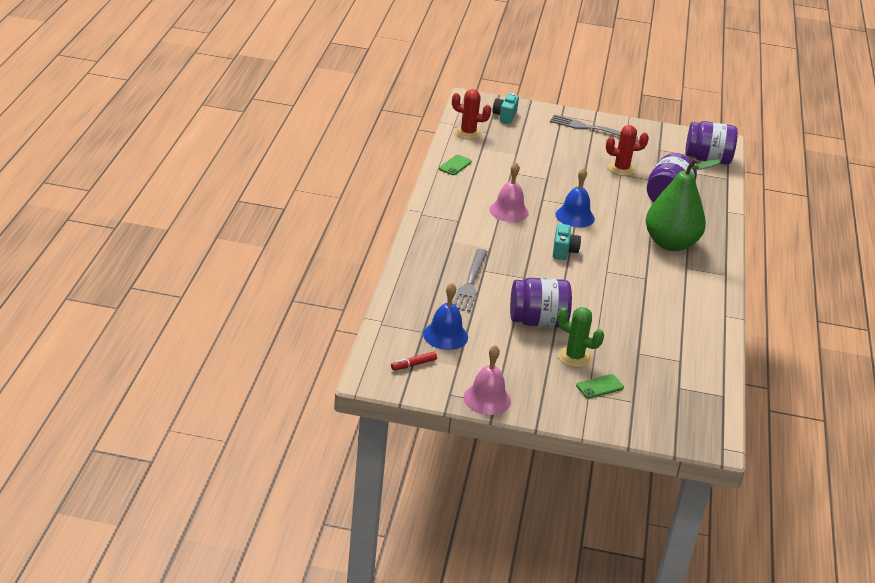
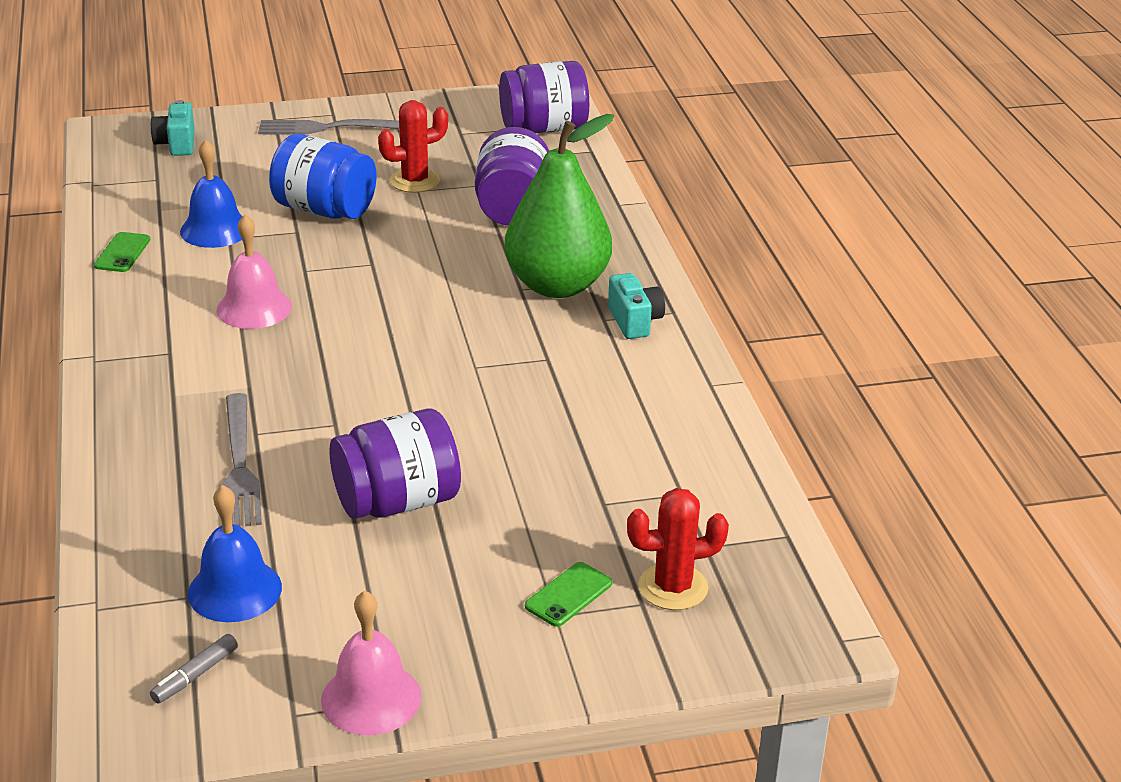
camera: 20 degrees left, 0 degrees up
(413, 365) = (195, 675): red marker -> grey marker
(468, 133) = (123, 189): red cactus -> red cactus (673, 587)
(563, 251) = (383, 352): turquoise camera -> turquoise camera (634, 321)
(566, 171) = (324, 210): none -> blue jar
(574, 357) = (495, 551): green cactus -> none
(575, 216) = (374, 284): blue bell -> blue bell (215, 229)

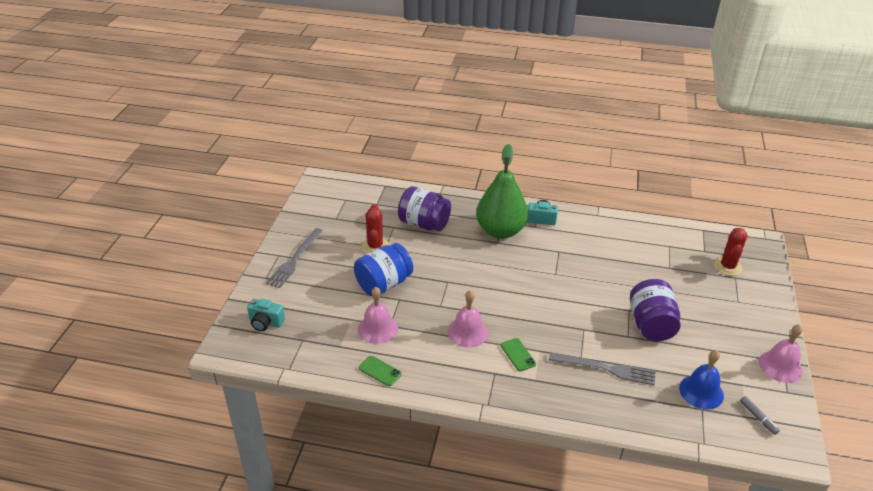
camera: 65 degrees left, 5 degrees up
(215, 229) = (377, 328): blue bell -> pink bell
(544, 128) = (352, 192): purple jar -> none
(568, 595) = (726, 294): green phone -> green phone (518, 355)

